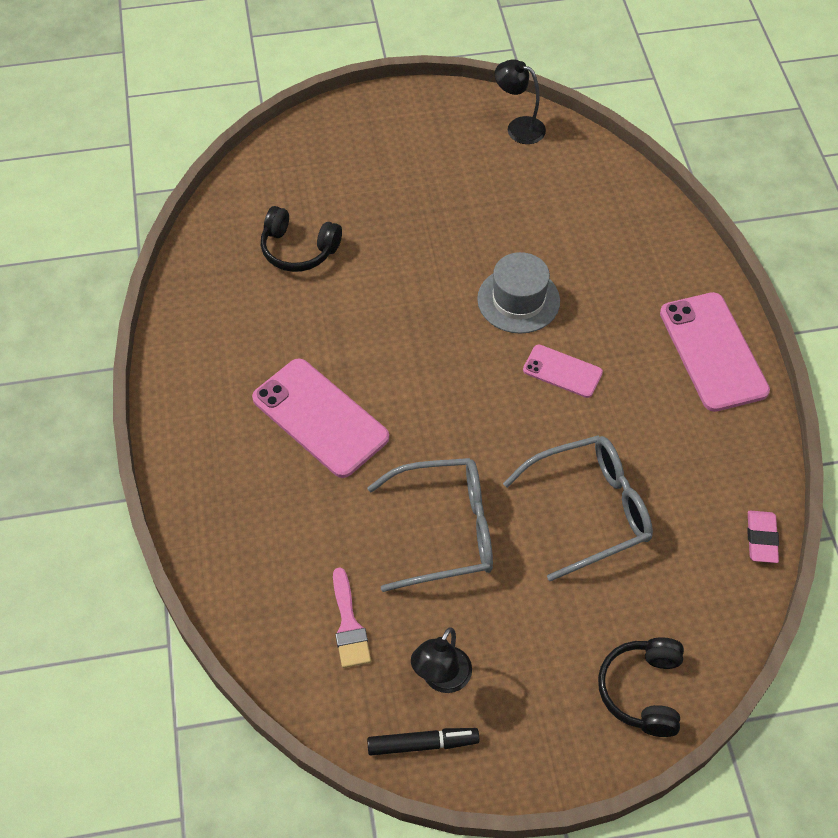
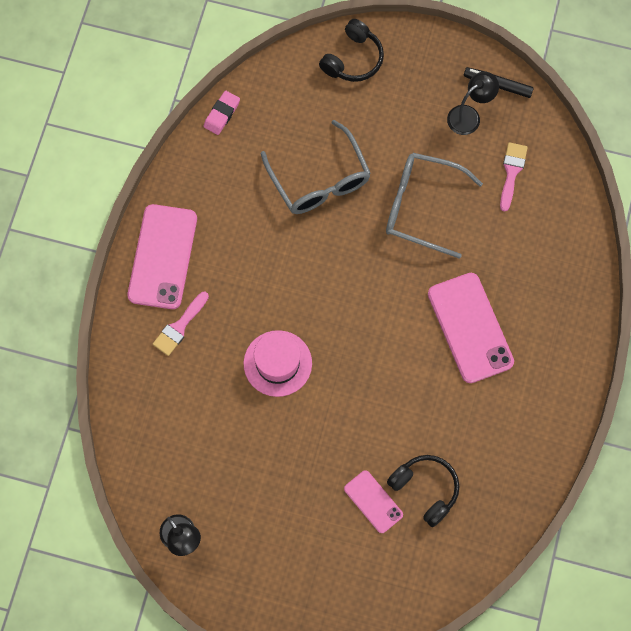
camera: 155 degrees left, 15 degrees up
(518, 300) = (277, 363): grey hat -> pink hat
(562, 371) = (279, 289): pink phone -> pink phone (373, 502)
(590, 510) = (319, 179): grey glasses -> grey glasses turned 120 degrees counterclockwise
(645, 293) = (179, 327): none -> pink brush

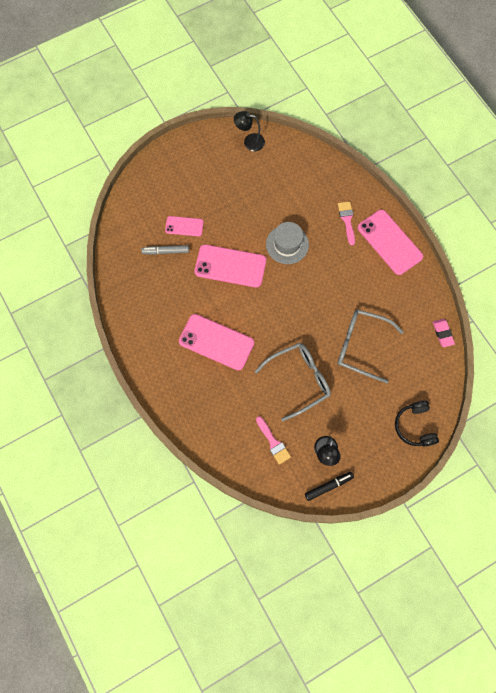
camera: 135 degrees right, 0 degrees up
(277, 363) = (287, 244): pink hat -> grey hat
(368, 400) = (230, 266): none -> pink phone
(425, 489) = (166, 251): black headphones -> grey marker

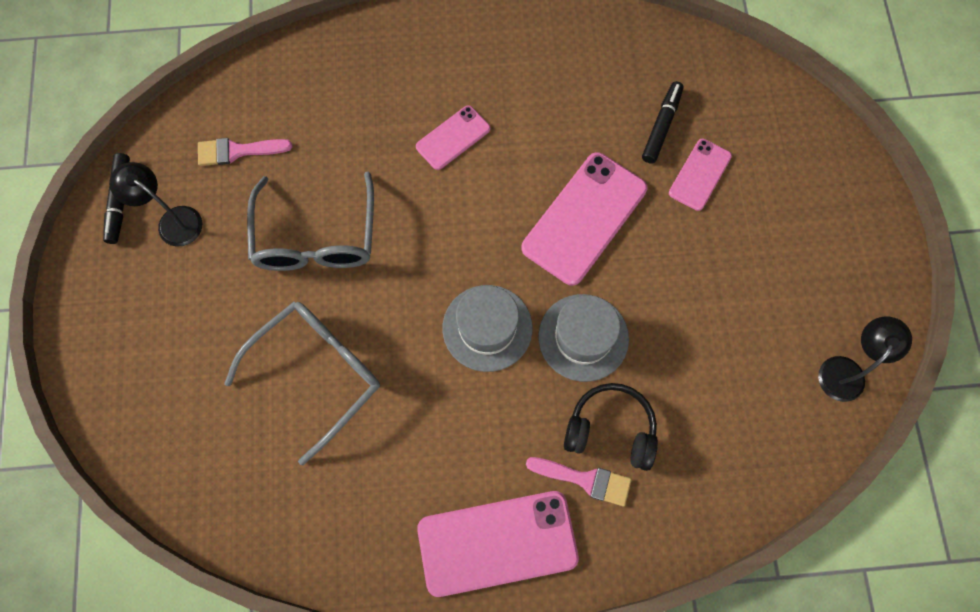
camera: 115 degrees right, 0 degrees up
(166, 251) = (661, 126): grey marker -> black marker
(216, 342) = (453, 138): pink phone -> pink phone, size x0.55
(303, 285) = (487, 328): none -> grey hat
(415, 426) = (124, 392): black headphones -> black headphones (610, 430)
(442, 333) = (257, 543): pink eraser -> none

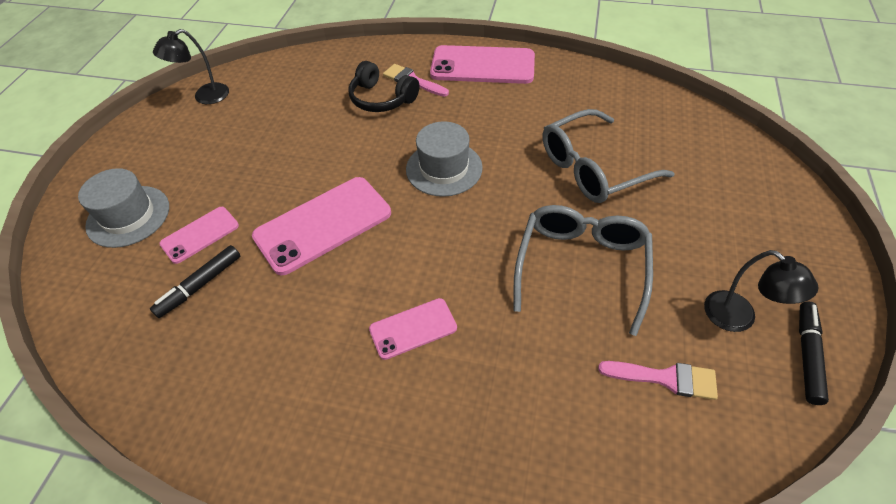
camera: 160 degrees left, 20 degrees down
(583, 337) = (372, 148): grey hat -> grey hat (128, 216)

